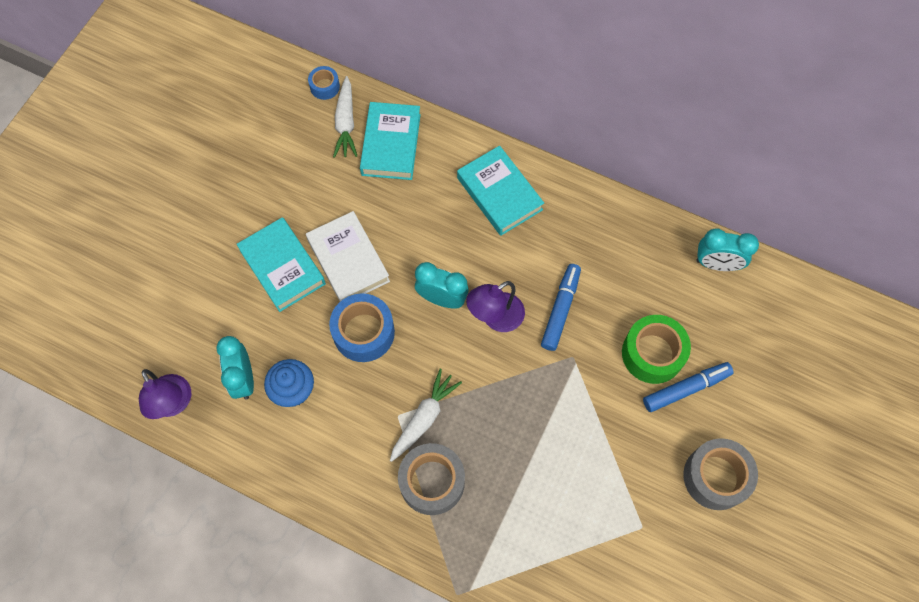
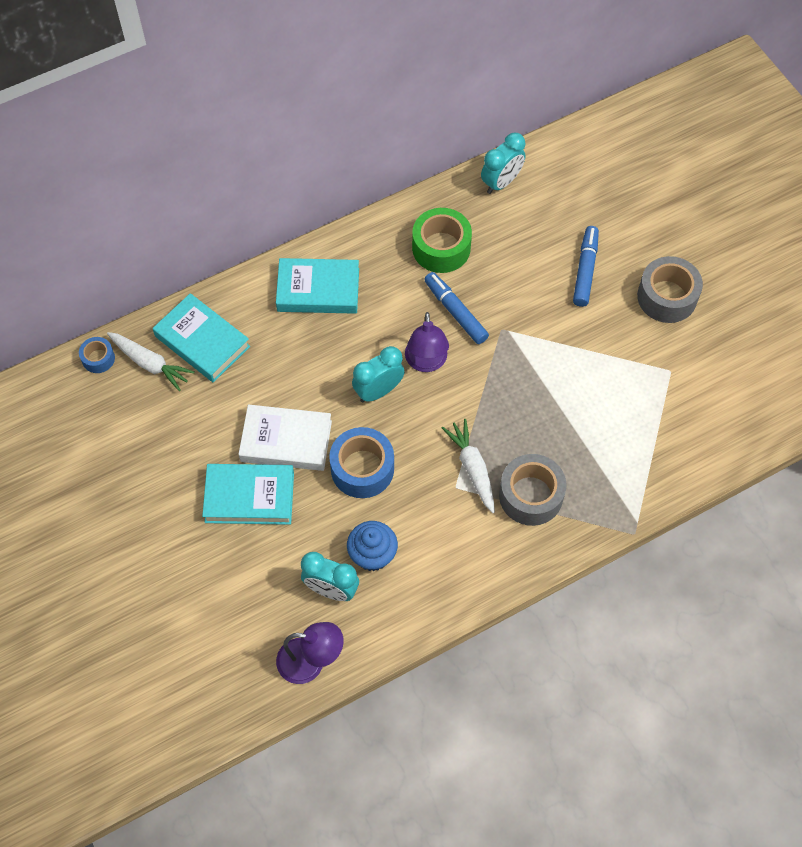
camera: 55 degrees left, 5 degrees down
(652, 353) = (540, 273): green tape -> green tape (441, 248)

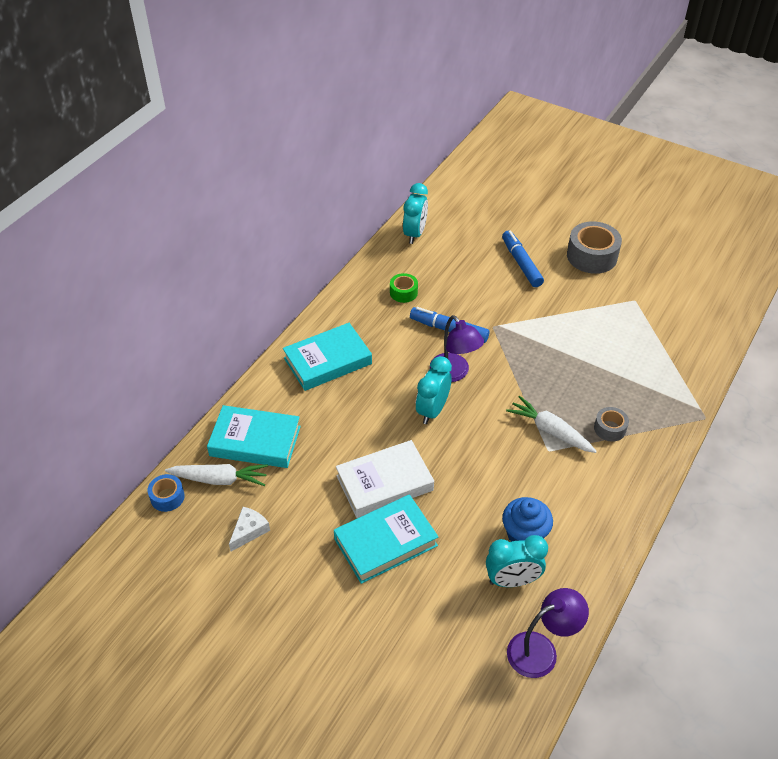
camera: 30 degrees left, 15 degrees down
(145, 426) = (249, 531): none -> white cheese
(362, 469) = (464, 473): blue tape -> none
(441, 248) = (403, 292): green tape -> green tape, size x0.54
(531, 495) = (610, 428): grey tape -> grey tape, size x0.54

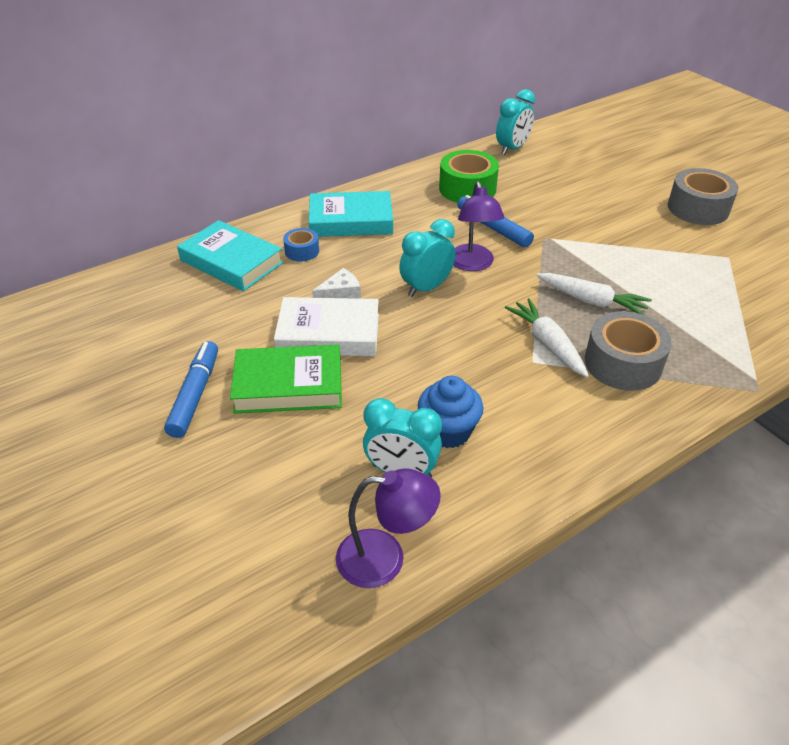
camera: 25 degrees right, 5 degrees down
(167, 497) = (116, 280): blue tape -> blue tape (302, 251)
(220, 479) = (174, 281): white carrot -> white carrot (592, 301)
(249, 531) = (164, 330): white cheese -> white cheese (340, 293)
(385, 542) = (288, 385): turquoise book -> green book
(403, 292) = (467, 189): green tape -> green tape, size x1.86
(521, 263) = (611, 196): blue marker -> blue marker (195, 395)
(610, 428) = (623, 363): grey tape -> grey tape, size x1.86

